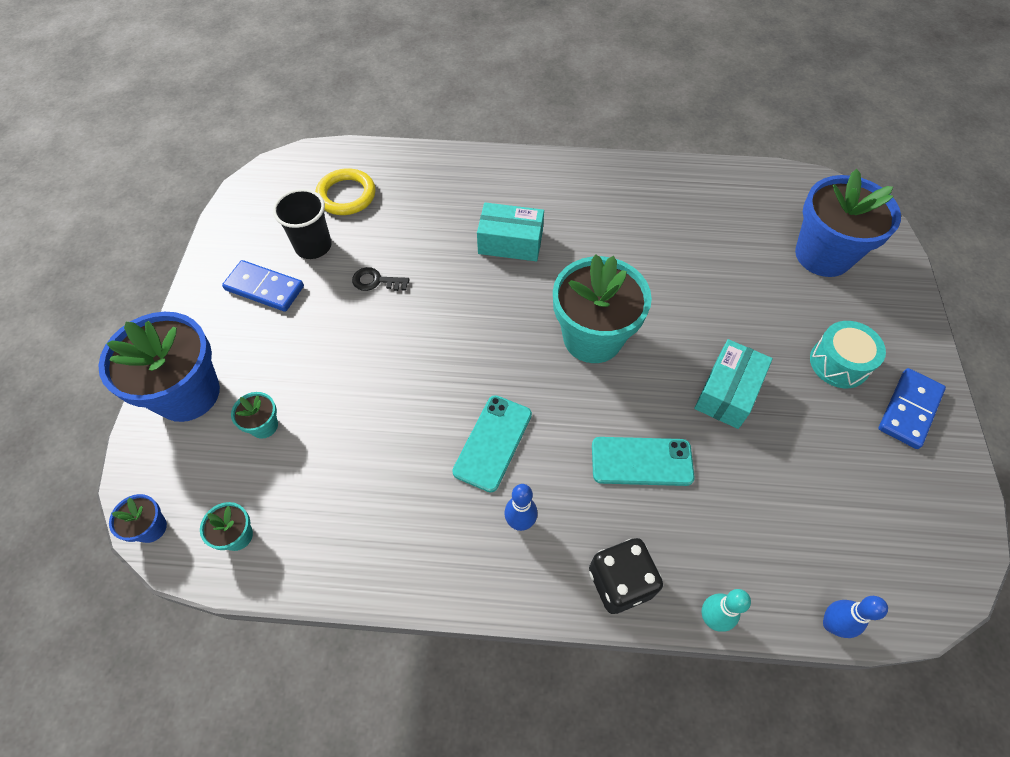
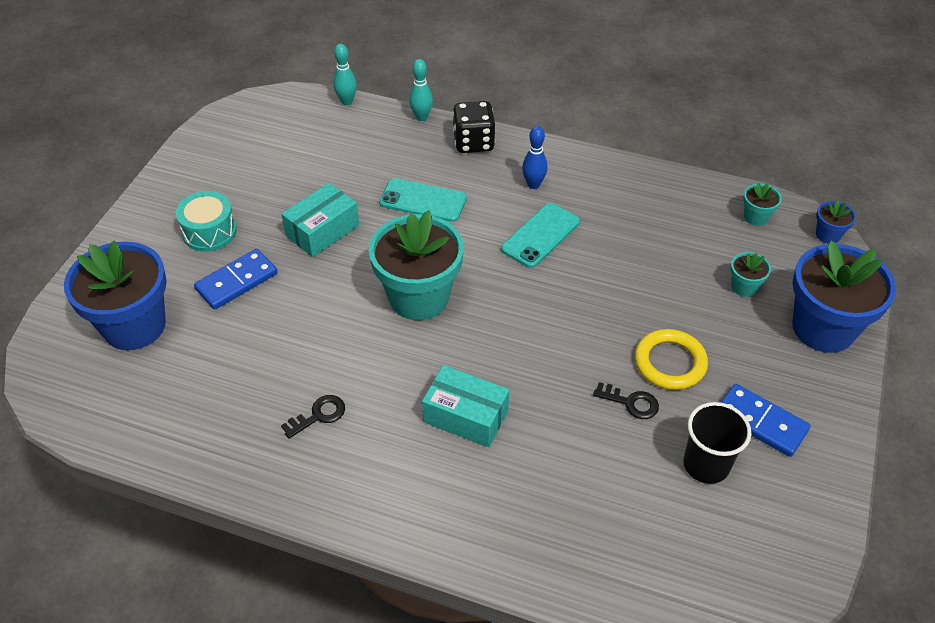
camera: 165 degrees left, 10 degrees down
(346, 195) = (663, 534): yellow ring -> yellow ring (670, 362)
(625, 219) = (318, 415): none -> black key
(831, 624) = (347, 101): blue bowling pin -> turquoise bowling pin
(909, 410) = (184, 190): blue domino -> blue domino (237, 281)

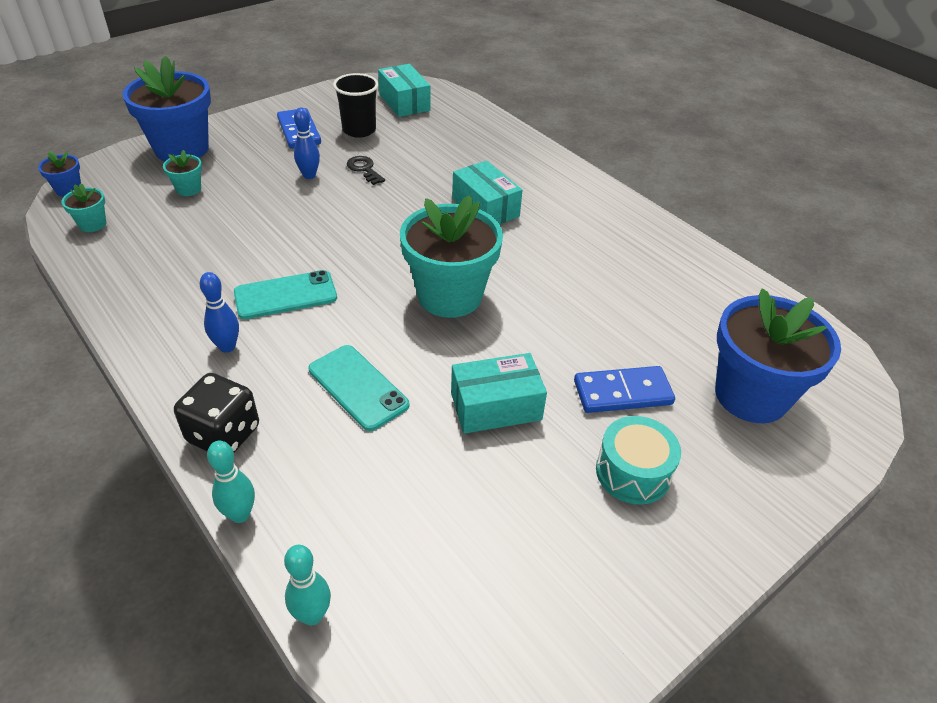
camera: 150 degrees left, 5 degrees down
(318, 415) = (598, 252): black key -> none
(670, 362) = (309, 175): yellow ring -> blue bowling pin
(719, 561) = (404, 102): none -> turquoise box

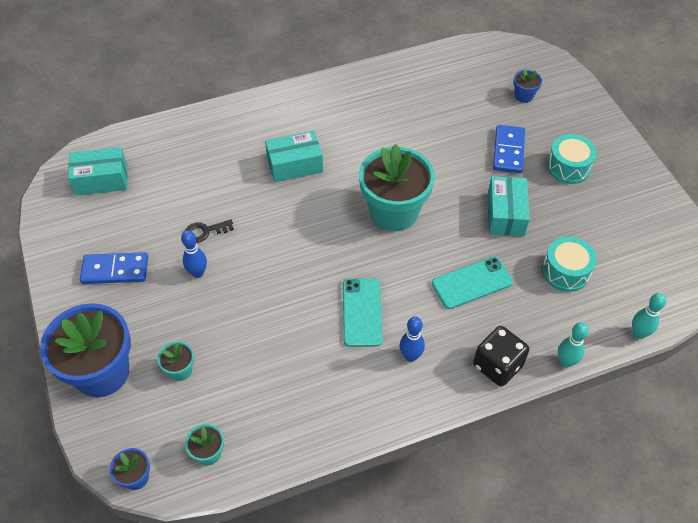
camera: 70 degrees left, 10 degrees up
(359, 130) = (136, 223): black cup -> none
(412, 494) = (565, 271): none -> turquoise drum
(751, 395) = (524, 96): blue flower pot -> blue flower pot, size x0.43

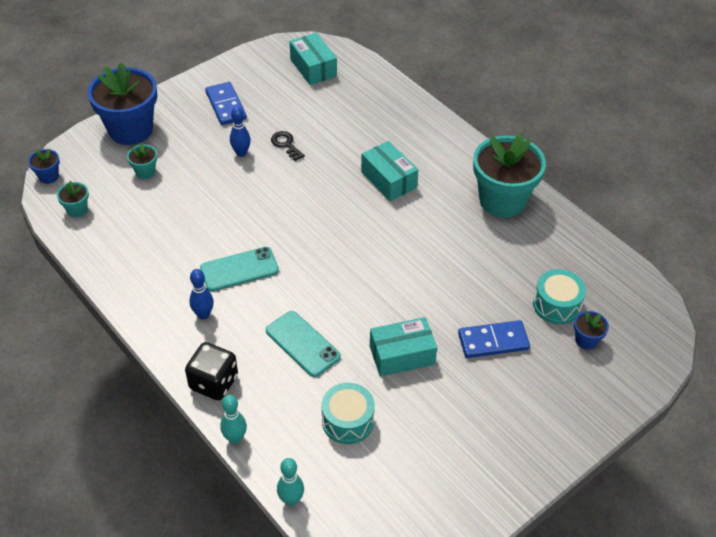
camera: 70 degrees right, 5 degrees down
(394, 212) = (364, 265): turquoise flower pot -> turquoise flower pot (502, 200)
(568, 167) = (497, 401): turquoise drum -> turquoise drum (556, 305)

